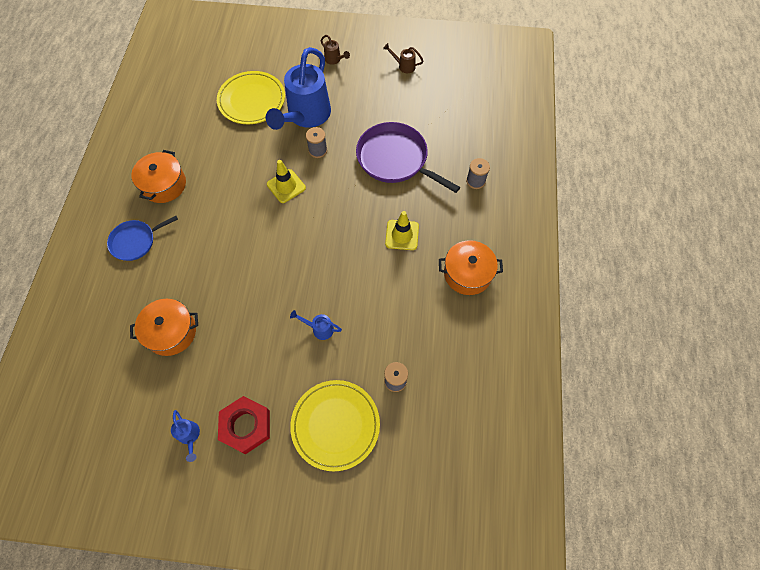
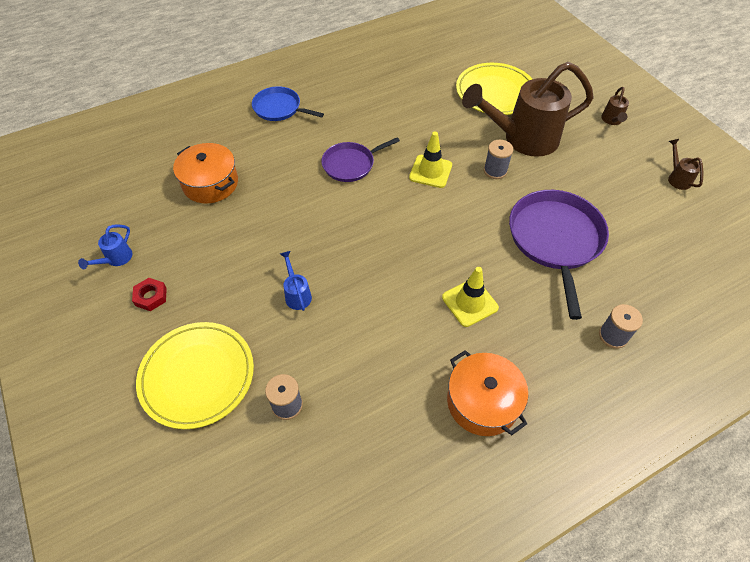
camera: 55 degrees right, 10 degrees down
(164, 184) = (349, 91): orange pot -> none
(237, 229) = (351, 164): none -> purple pan
(246, 426) = (151, 296): red nut -> red nut, size x0.53
(305, 117) = (522, 139): blue watering can -> brown watering can

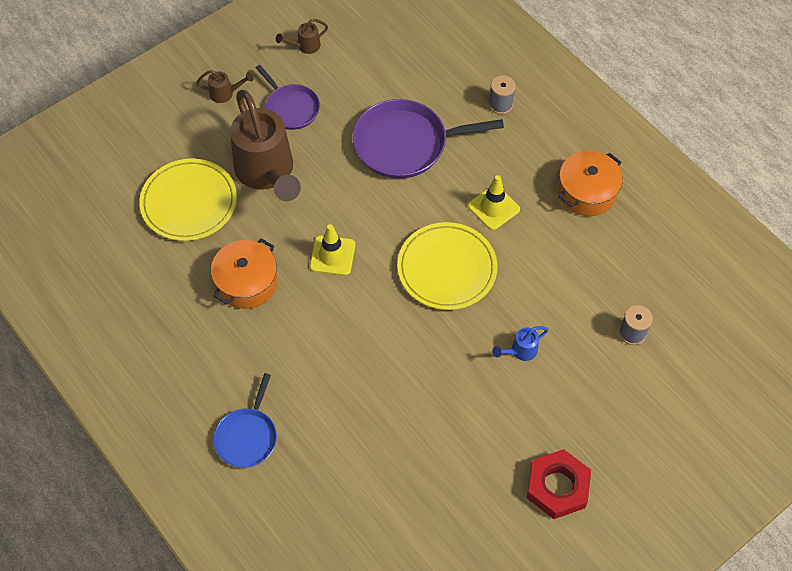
camera: 100 degrees left, 5 degrees up
(116, 259) = (521, 543): blue watering can -> none
(151, 296) = (557, 487): red nut -> red nut, size x1.88
(197, 376) = (628, 413): yellow plate -> yellow plate (447, 268)
(210, 183) = (392, 479): orange pot -> orange pot (247, 283)
(351, 164) = (335, 335): purple pan -> purple pan (291, 108)
(495, 171) = (321, 196): grey spool -> none

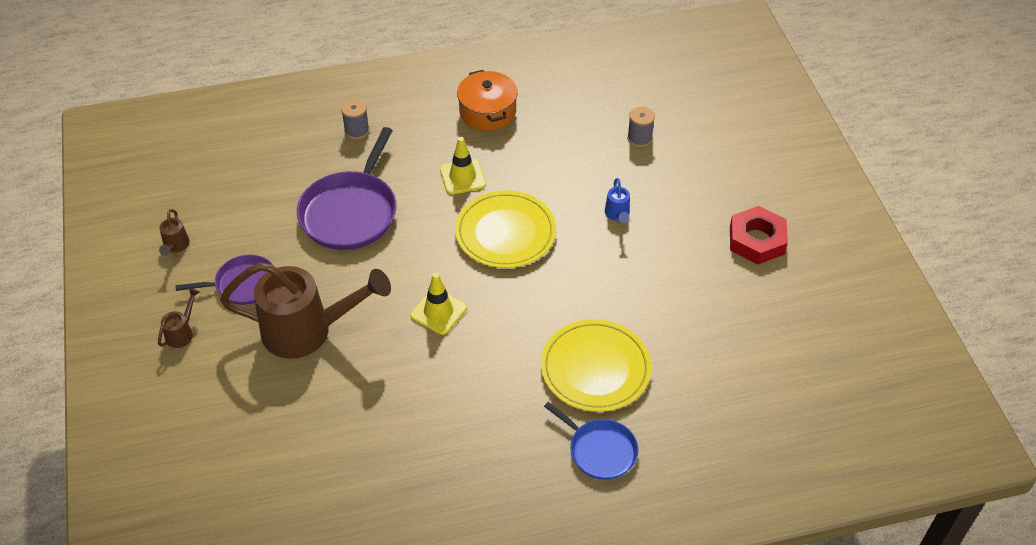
camera: 65 degrees left, 10 degrees down
(189, 202) = (297, 410): yellow plate -> yellow plate (595, 369)
(247, 283) = (426, 392): orange pot -> none

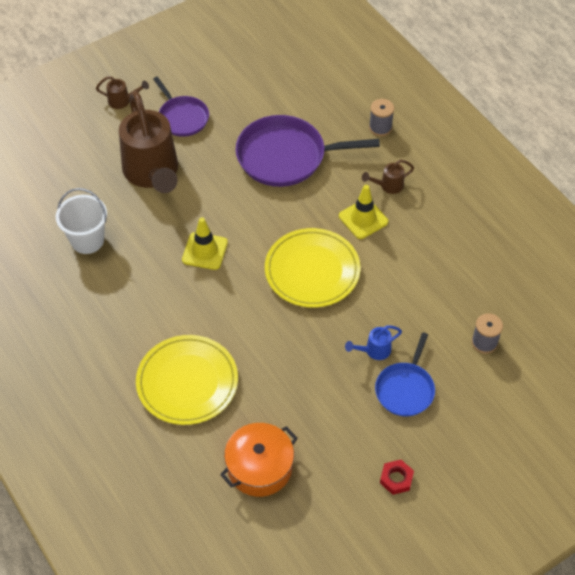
camera: 70 degrees right, 5 degrees up
(175, 246) = (202, 64): brown watering can -> brown watering can (388, 186)
(369, 414) = (87, 240): none -> white bucket
(487, 112) = (454, 211): orange pot -> orange pot (259, 467)
(600, 450) = (103, 409): blue pan -> blue pan (405, 389)
(757, 240) = (396, 479): red nut -> red nut, size x0.53

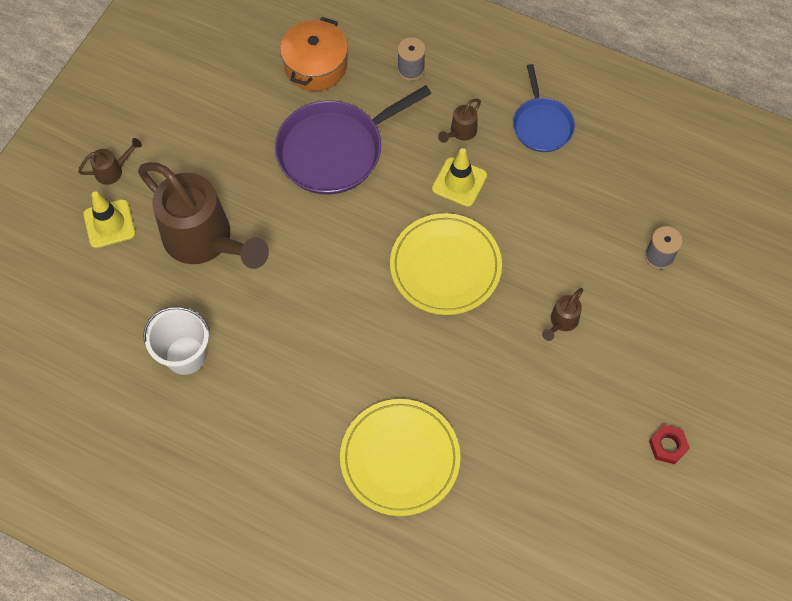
camera: 30 degrees left, 10 degrees up
(182, 117) = (193, 158): purple pan -> none
(205, 251) = (321, 302): yellow traffic cone -> yellow traffic cone (109, 224)
(259, 467) = (532, 509): orange pot -> orange pot (315, 66)
(374, 351) = (561, 322): blue watering can -> brown watering can
(405, 389) = (617, 346): blue pan -> blue pan (542, 125)

